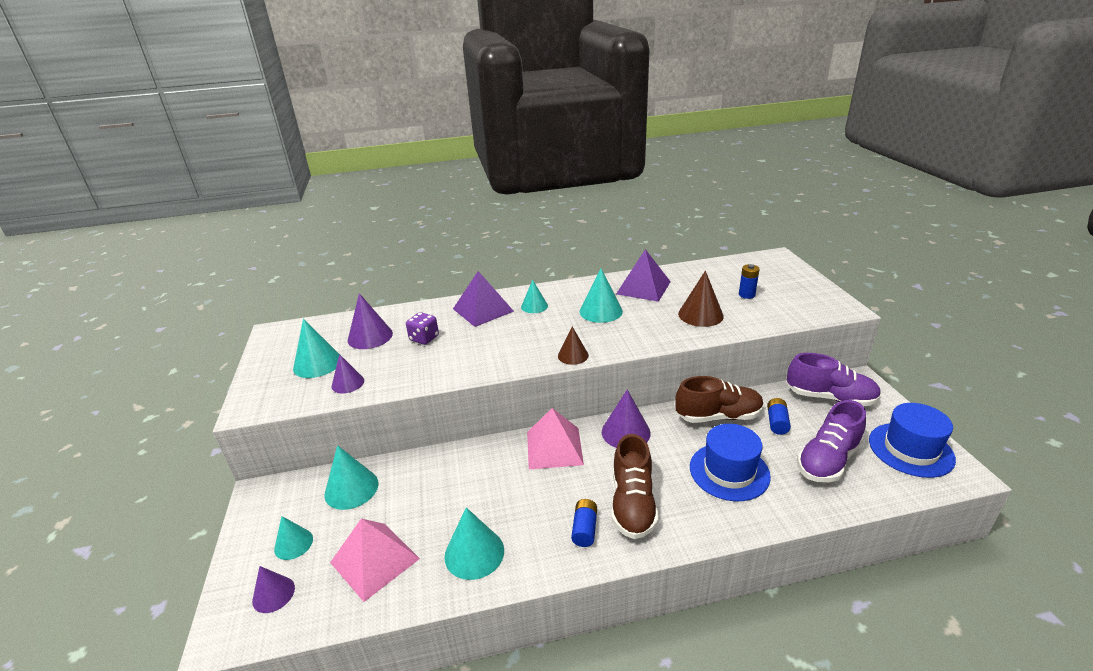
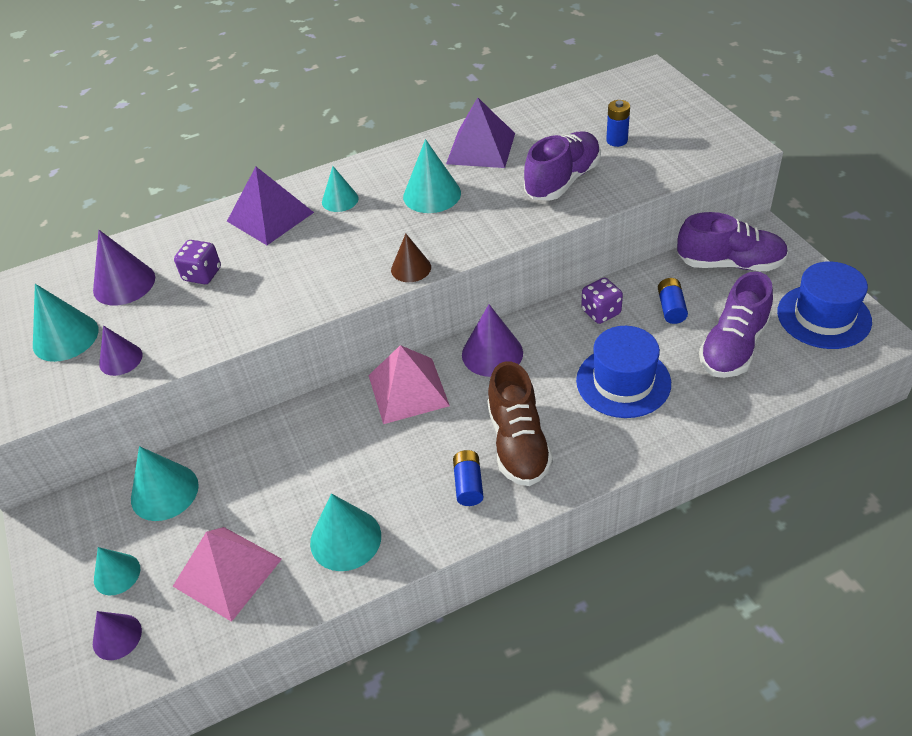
camera: 10 degrees left, 15 degrees up
(700, 315) = (562, 181): brown cone -> purple shoe
(718, 416) = (601, 312): brown shoe -> purple dice

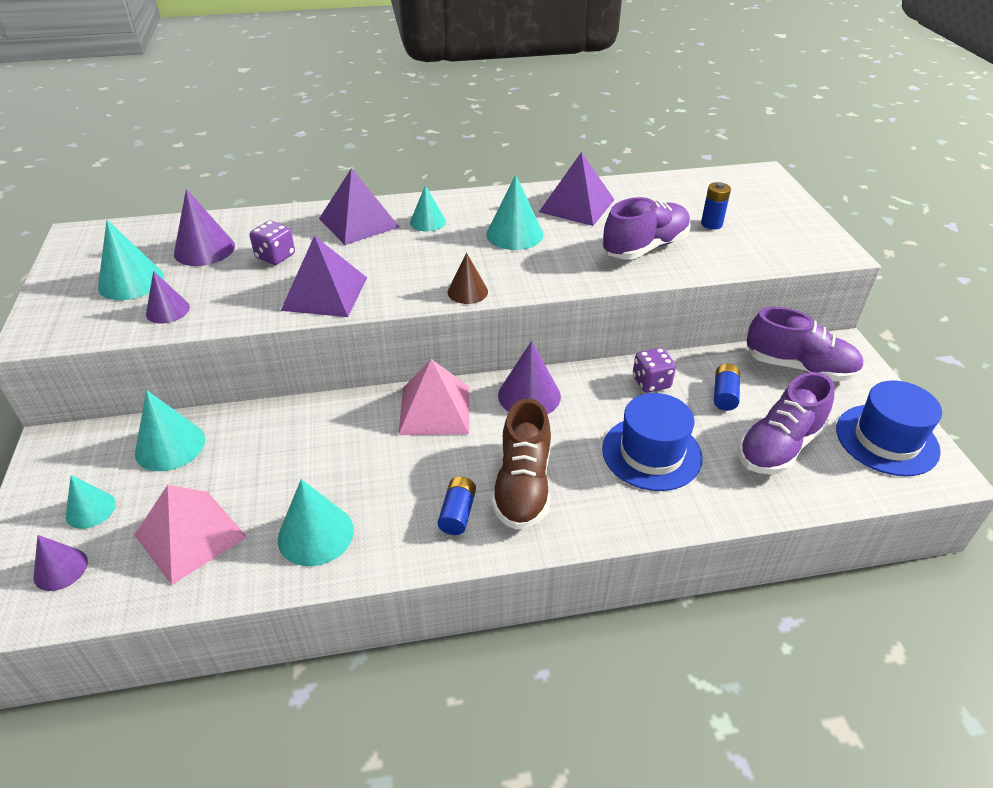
camera: 10 degrees right, 5 degrees down
(271, 303) = (325, 293): none -> purple pyramid

